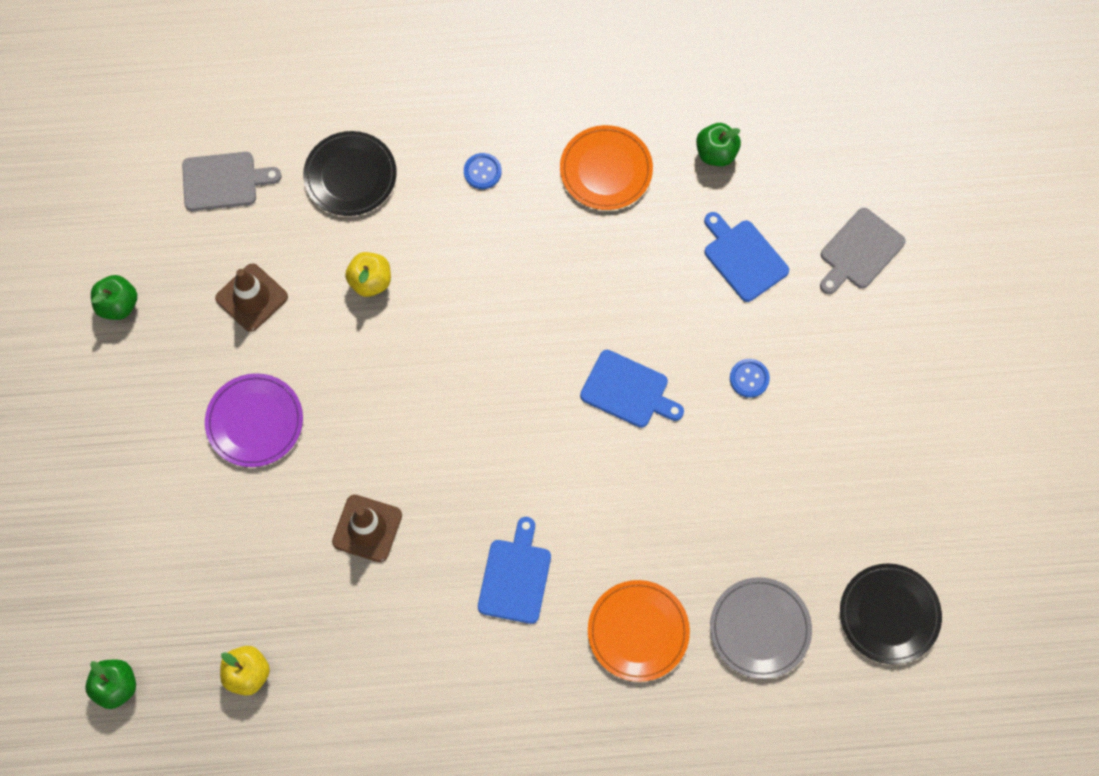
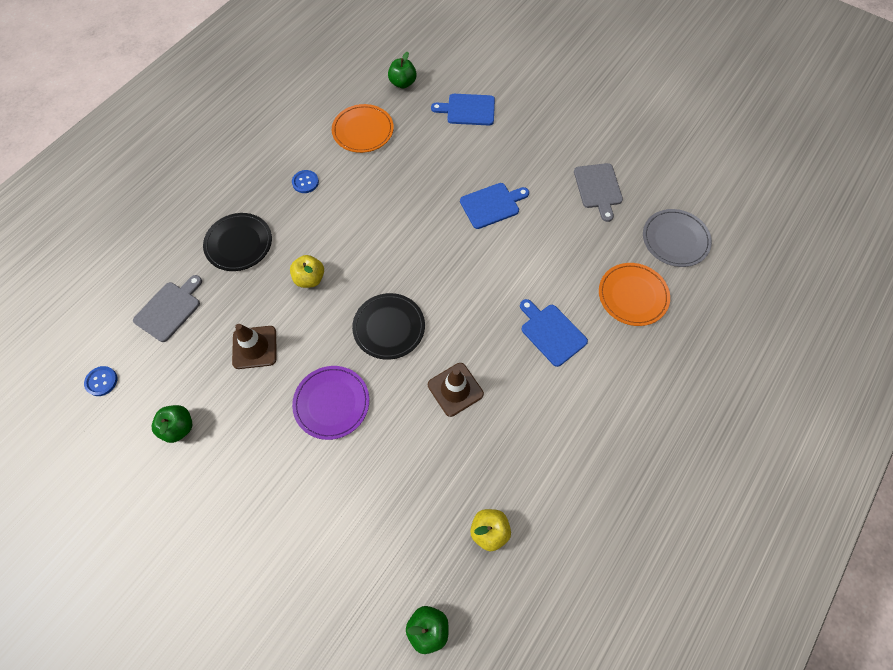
camera: 50 degrees left, 5 degrees down
(749, 378) = (534, 151): blue button -> blue button (101, 381)
(859, 251) = (510, 66): grey cutting board -> grey cutting board (598, 188)
(889, 614) = (710, 181): black plate -> black plate (389, 327)

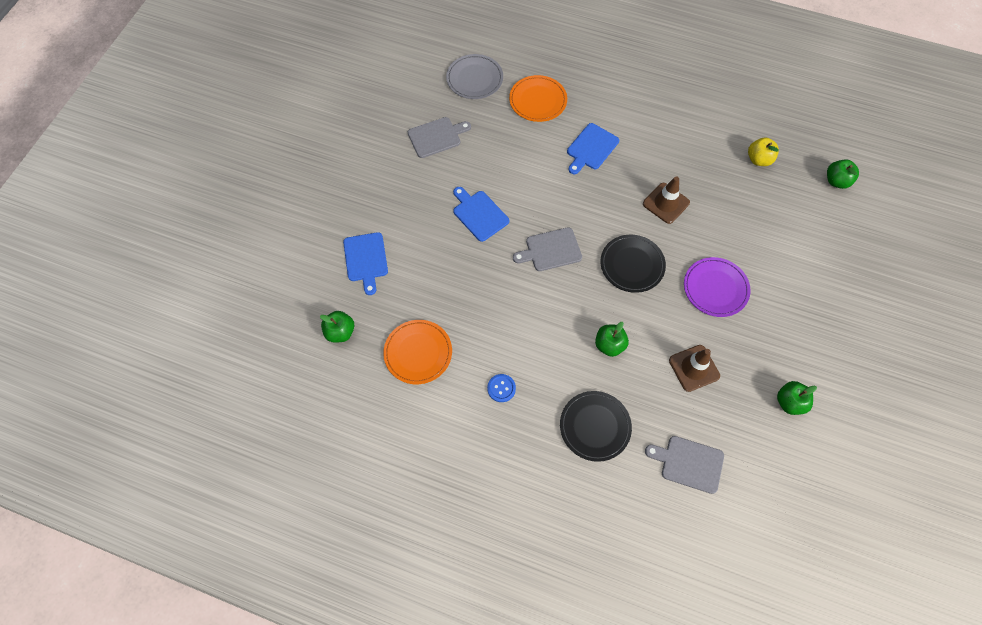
camera: 105 degrees left, 0 degrees up
(101, 381) = (782, 493): blue button -> none
(310, 279) = (609, 345): yellow apple -> green apple
(431, 256) = (551, 250): none -> grey cutting board

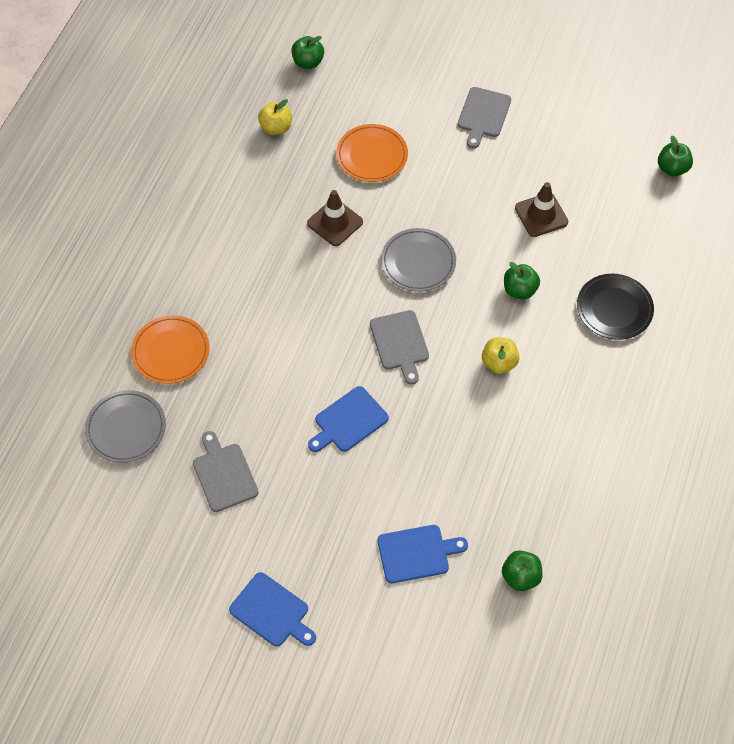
camera: 90 degrees left, 5 degrees down
(418, 353) = (542, 486): orange plate -> orange plate (372, 155)
(501, 388) = (579, 397): blue button -> none
(534, 325) = (499, 363): none -> yellow apple
(591, 148) = (252, 294): blue cutting board -> blue cutting board (272, 611)
(632, 265) = (418, 262): black plate -> grey plate
(689, 463) = (644, 229): grey cutting board -> grey cutting board (483, 115)
(715, 288) = (446, 186): purple plate -> none
(789, 402) = (572, 139): green apple -> green apple (672, 168)

